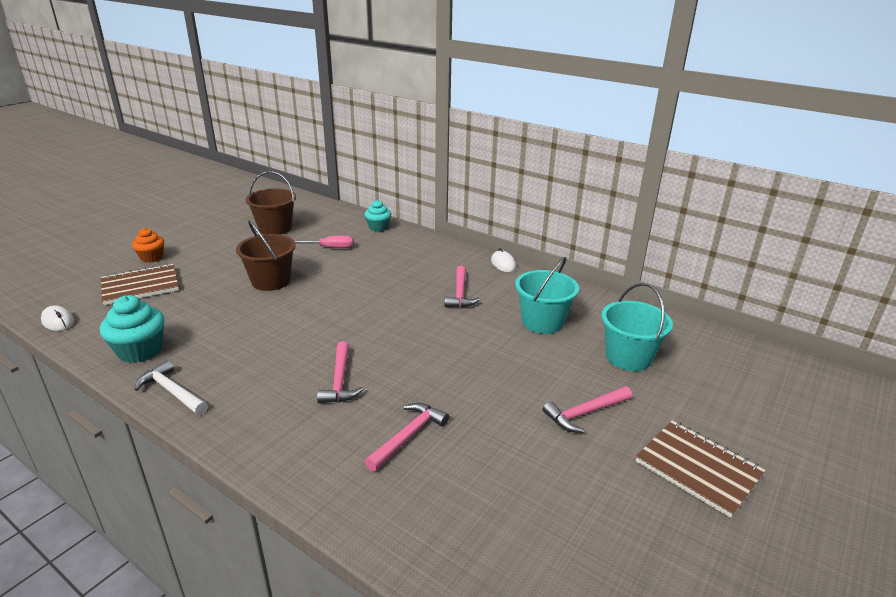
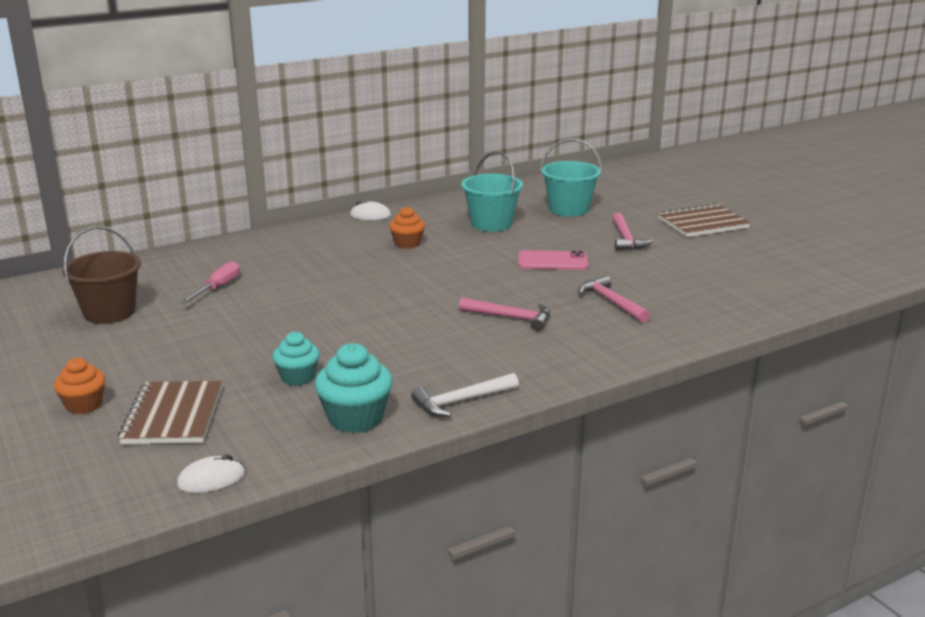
camera: 65 degrees left, 5 degrees down
(271, 281) = (267, 329): brown bucket -> none
(378, 227) = (200, 254): turquoise cupcake -> turquoise cupcake (297, 377)
(460, 293) = (407, 244): pink hammer -> orange cupcake
(483, 376) = (552, 261): none -> pink phone

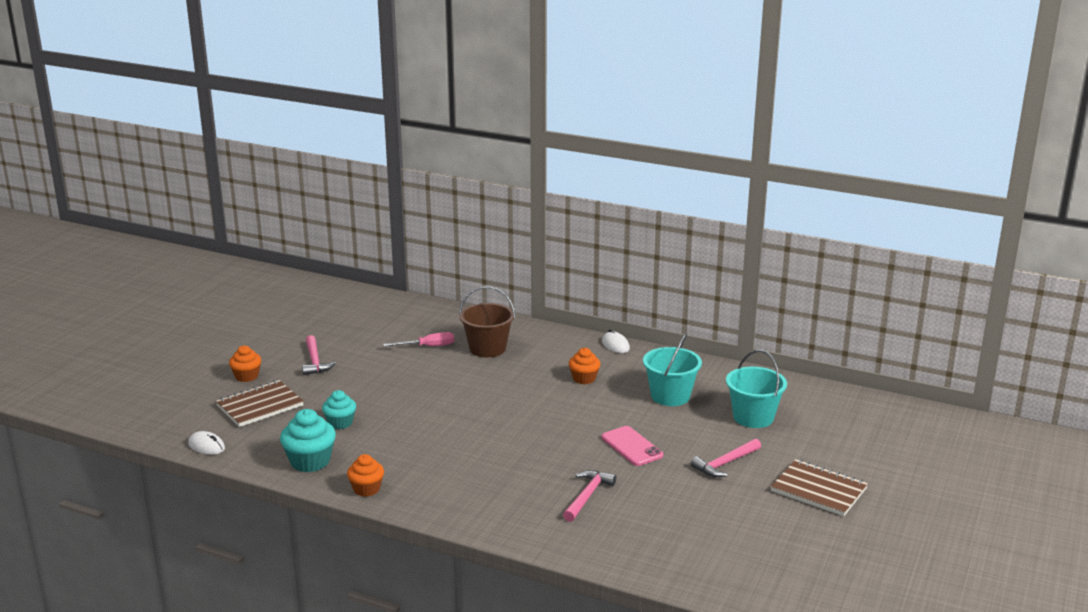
camera: 55 degrees right, 0 degrees up
(109, 312) = (356, 331): brown bucket -> brown bucket (487, 348)
(461, 401) = (366, 489): white hammer -> orange cupcake
(511, 317) = (509, 464): pink hammer -> pink hammer (315, 361)

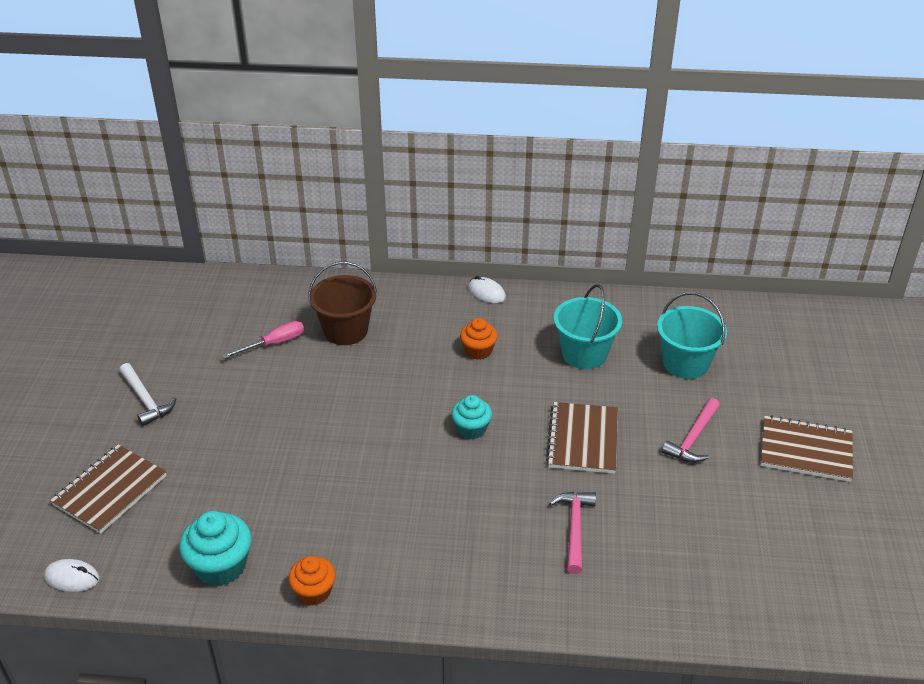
camera: 20 degrees left, 15 degrees up
(247, 376) = (69, 446): orange cupcake -> none
(315, 361) = (146, 400): pink hammer -> white hammer
(340, 423) = (227, 492): turquoise cupcake -> turquoise cupcake (471, 429)
(632, 446) = (583, 440): pink phone -> brown notebook

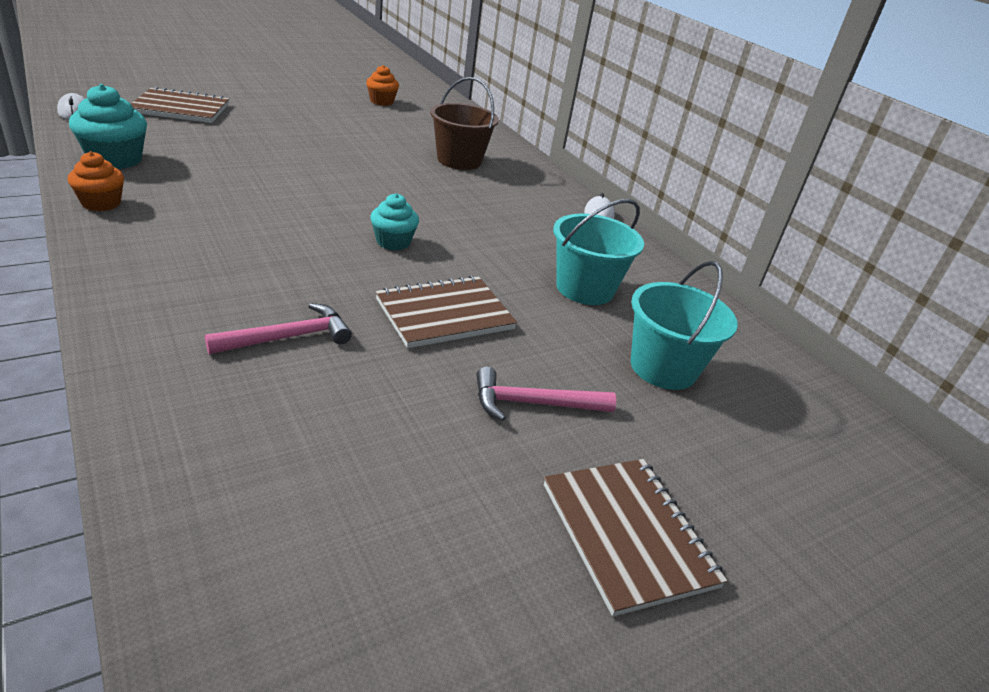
camera: 50 degrees right, 5 degrees down
(146, 400) = (292, 104): white hammer -> none
(274, 344) = (408, 136): pink screwdriver -> none
(478, 351) = (511, 225): orange cupcake -> orange cupcake (381, 101)

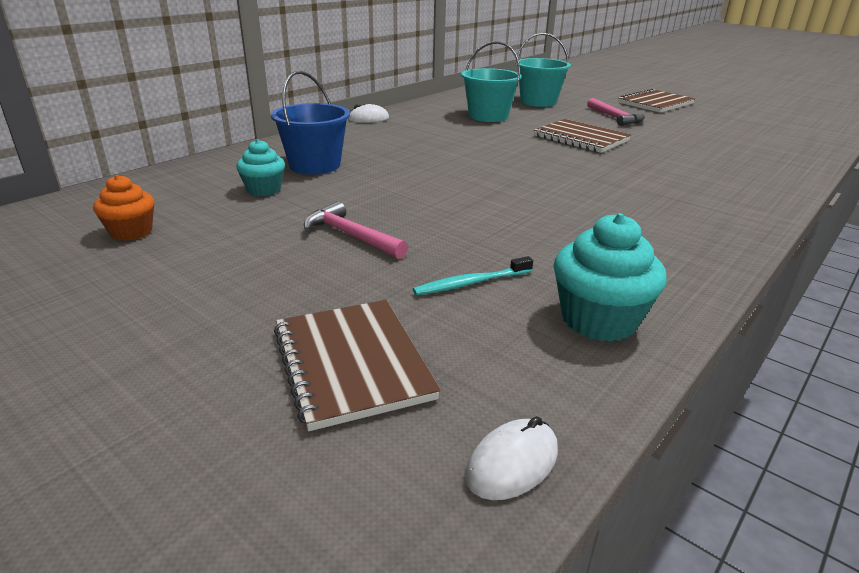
camera: 105 degrees left, 5 degrees down
(101, 203) = (686, 277): orange cupcake -> none
(205, 147) = (471, 283): none -> turquoise toothbrush
(288, 337) = (678, 164): pink hammer -> pink hammer (351, 236)
(393, 242) = (522, 161): turquoise cupcake -> turquoise cupcake (264, 189)
(459, 160) = (315, 165): brown bucket -> blue bucket

